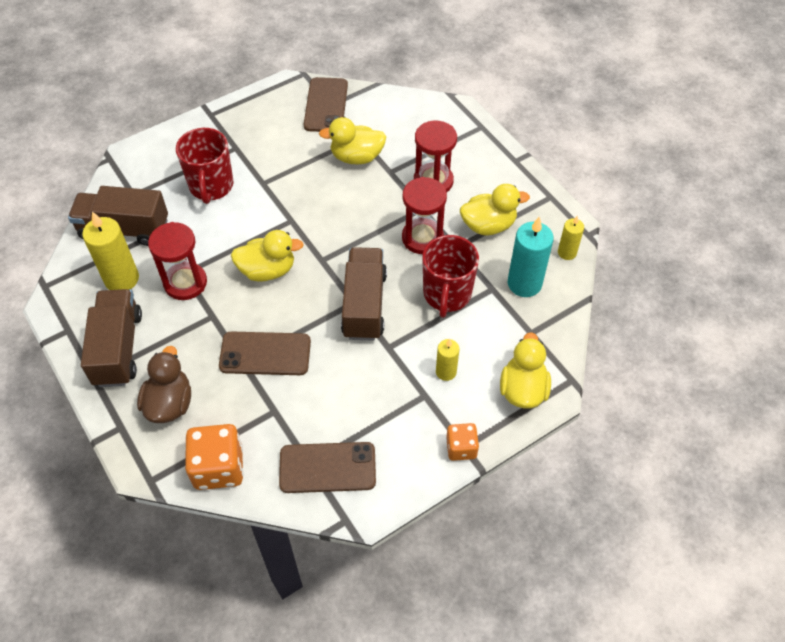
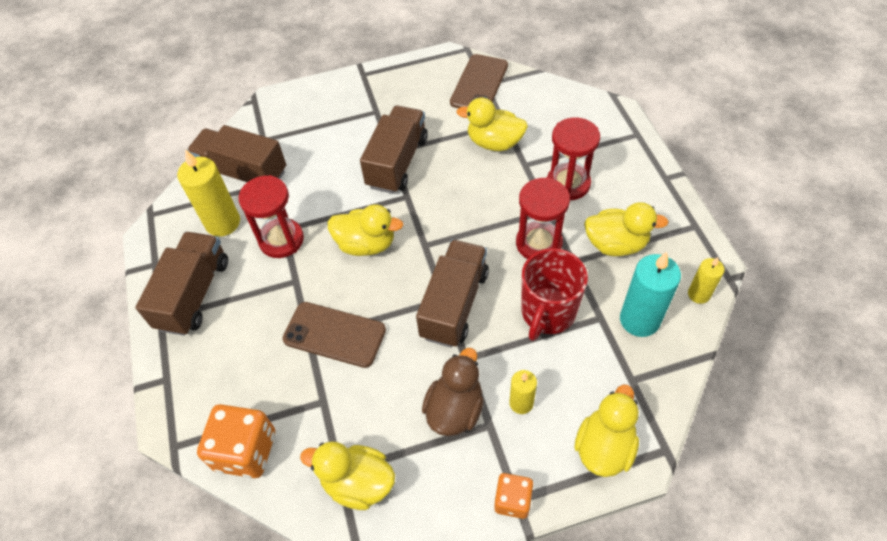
camera: 20 degrees right, 0 degrees up
(169, 403) = (222, 365): brown duck -> brown duck (455, 409)
(211, 186) = (339, 146): red mug -> none
(272, 191) = (397, 162): none -> brown truck
(327, 468) = (358, 483): brown phone -> yellow duck

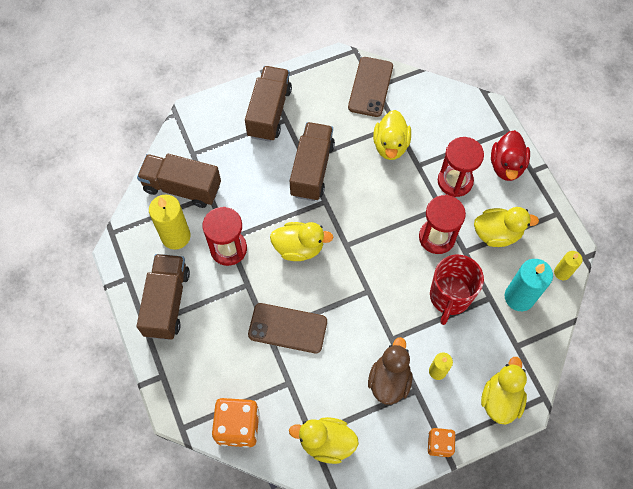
camera: 10 degrees left, 10 degrees up
(454, 304) = (377, 295): brown truck -> brown truck (269, 112)
(494, 142) = (390, 145): yellow duck -> yellow duck turned 90 degrees counterclockwise
(634, 171) = (506, 166): none -> red duck

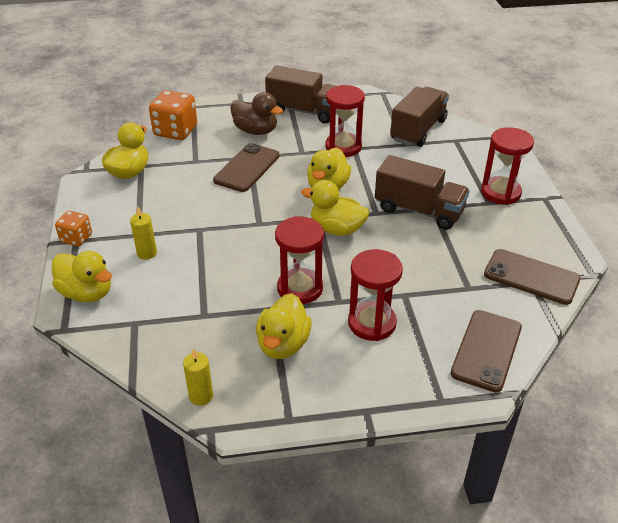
camera: 105 degrees right, 25 degrees down
(176, 236) = (367, 122): yellow candle -> none
(269, 112) = (500, 193): brown truck -> red hourglass
(389, 380) = (159, 219): brown duck -> brown duck (256, 131)
(390, 145) = (438, 276): yellow duck -> yellow duck (337, 229)
(450, 297) = (222, 282): red mug -> none
(454, 109) = (486, 350): none -> brown phone
(506, 166) = (381, 383): red duck -> none
(519, 297) = (190, 342): turquoise candle -> none

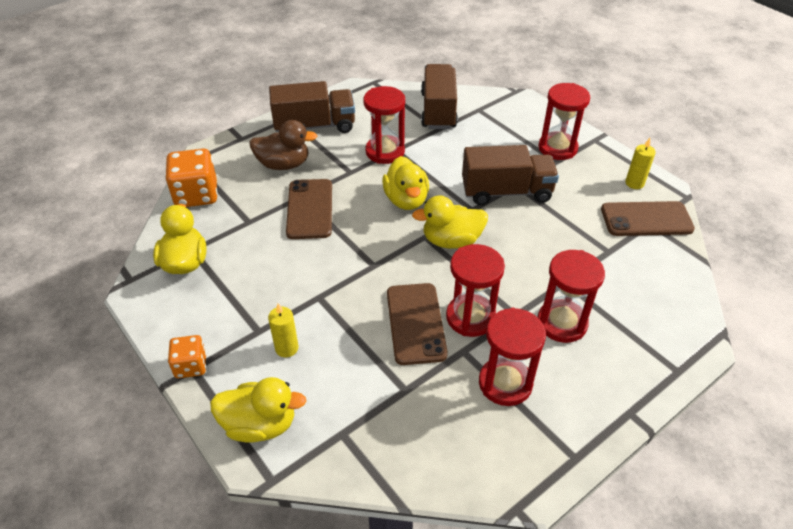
camera: 30 degrees left, 5 degrees up
(201, 396) = (477, 478): yellow candle -> yellow candle (634, 183)
(283, 344) = (505, 383): yellow duck -> red hourglass
(486, 350) = (671, 304): brown phone -> brown phone (416, 323)

